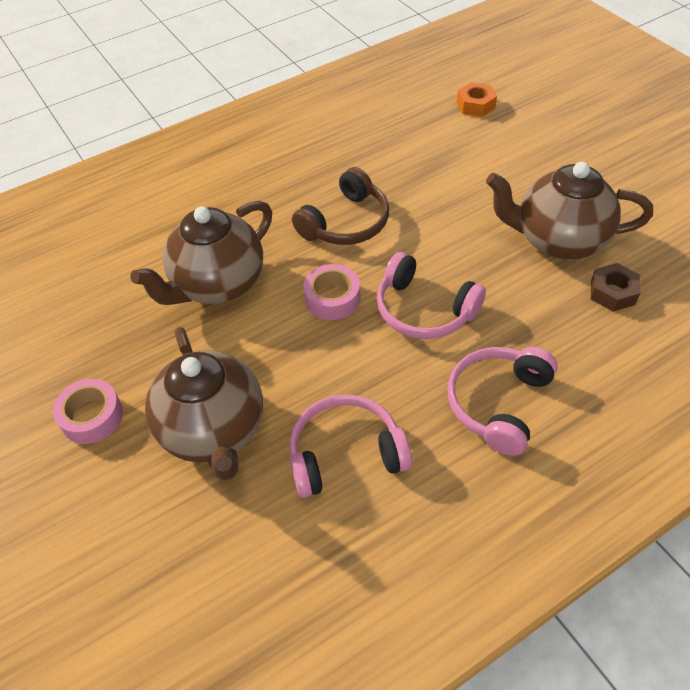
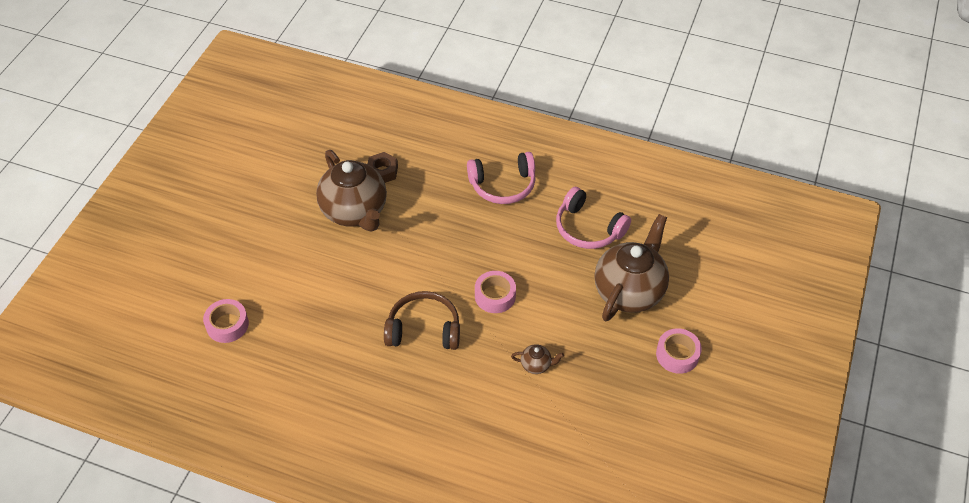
camera: 130 degrees left, 0 degrees up
(217, 284) = (536, 365): brown teapot -> brown teapot, size x0.40
(424, 310) = (466, 247): pink headphones -> none
(475, 105) = (227, 325): orange nut -> pink tape

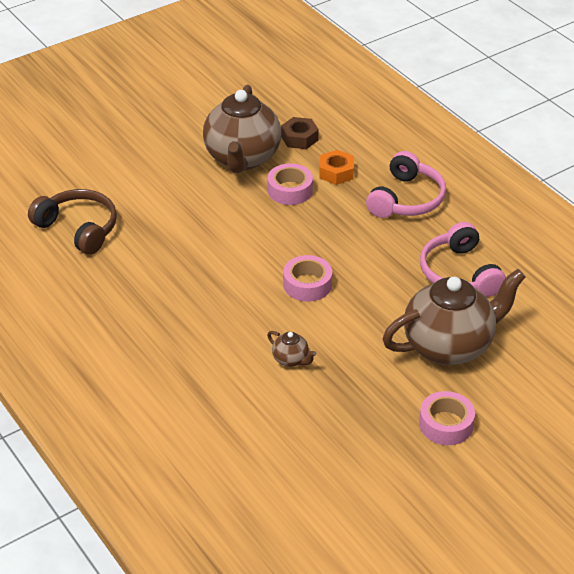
camera: 35 degrees right, 10 degrees down
(227, 325) = (48, 193): pink tape -> pink tape (290, 190)
(424, 329) = (213, 278): brown headphones -> brown headphones (78, 228)
(435, 188) = (336, 172): none -> orange nut
(503, 185) = (406, 199): pink headphones -> pink headphones turned 90 degrees counterclockwise

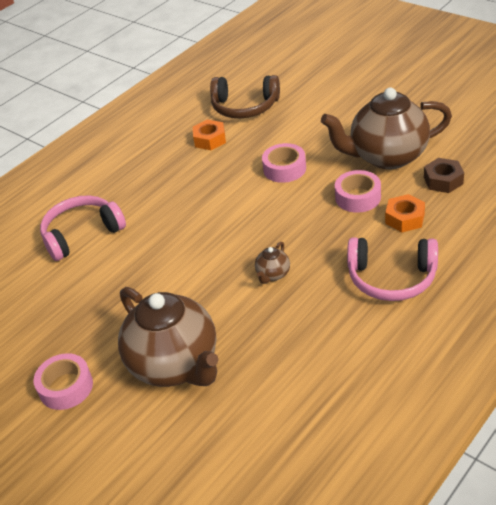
camera: 80 degrees right, 0 degrees up
(78, 228) = (245, 107): brown headphones -> brown headphones turned 75 degrees clockwise
(120, 266) = (210, 139): none -> orange nut
(291, 360) = (127, 262): brown teapot -> brown teapot (273, 274)
(307, 284) = (228, 245): pink tape -> pink tape (284, 169)
(459, 273) = (290, 347): pink headphones -> pink headphones (82, 234)

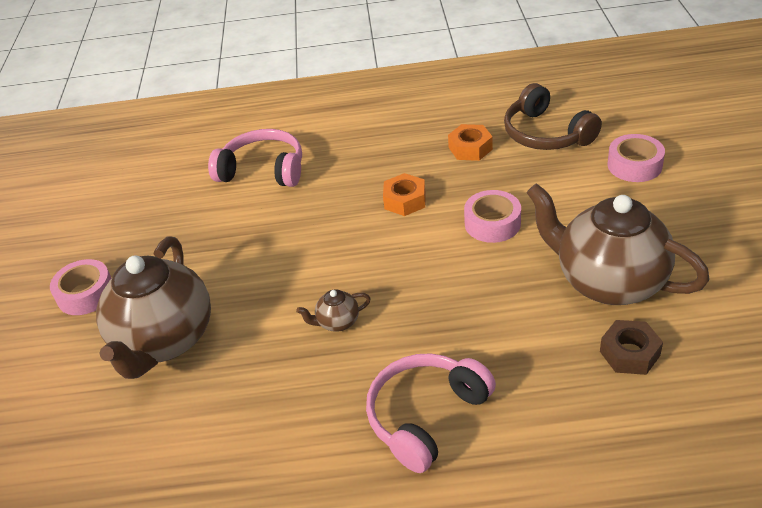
camera: 45 degrees right, 0 degrees up
(358, 197) = (516, 304): pink tape -> pink tape (634, 165)
(391, 278) = (426, 416): pink headphones -> pink headphones turned 75 degrees clockwise
(404, 218) = (528, 363): orange nut -> orange nut (405, 200)

